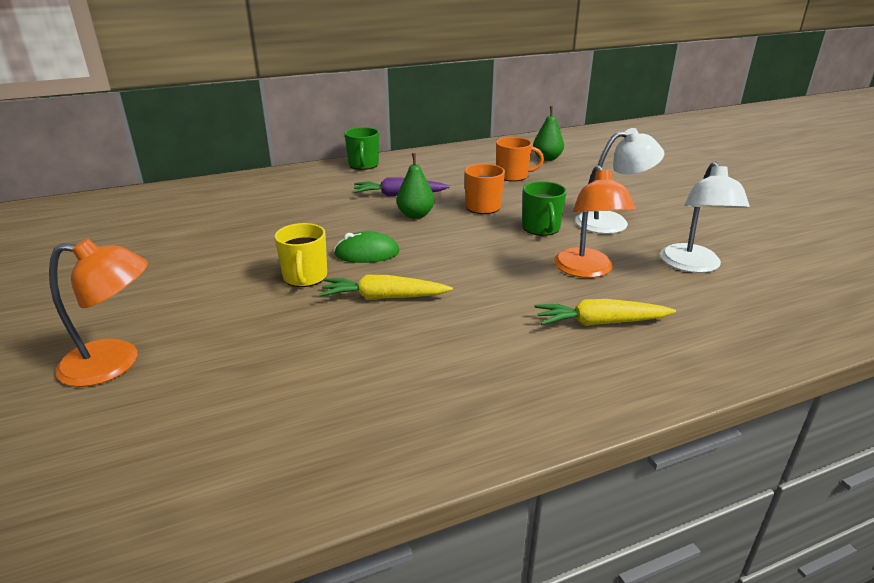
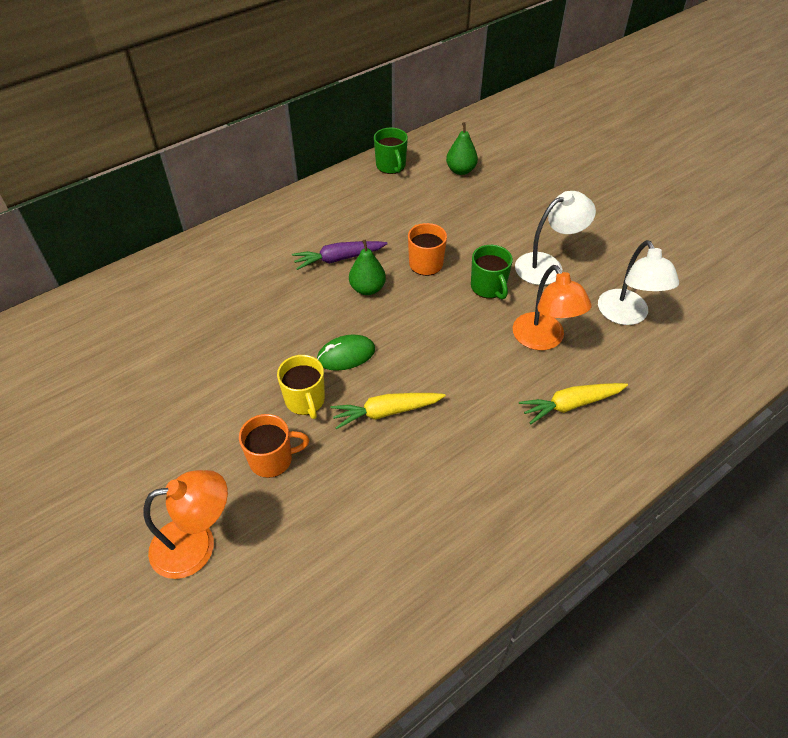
camera: 15 degrees left, 20 degrees up
(363, 165) = (281, 213): green mug -> green mug (391, 166)
(513, 176) = (437, 207): orange mug -> orange mug (272, 459)

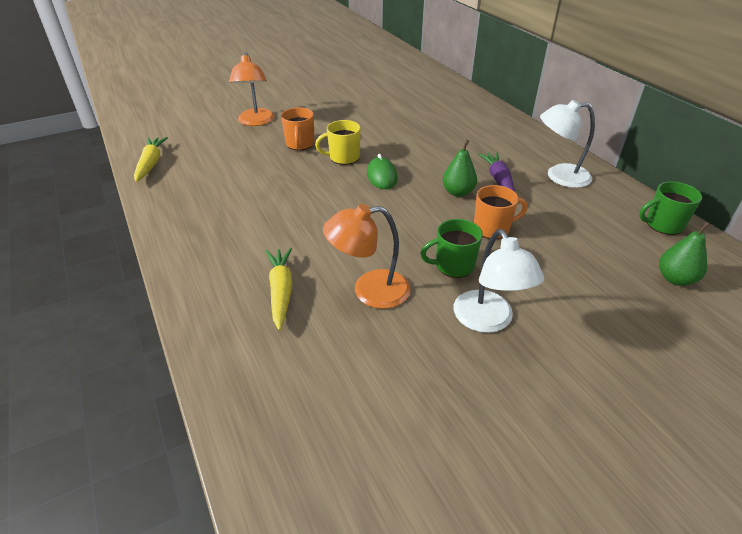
camera: 100 degrees right, 10 degrees down
(386, 412) = (318, 189): yellow carrot -> yellow carrot (151, 164)
(626, 315) = (391, 375): white lamp -> white lamp (559, 176)

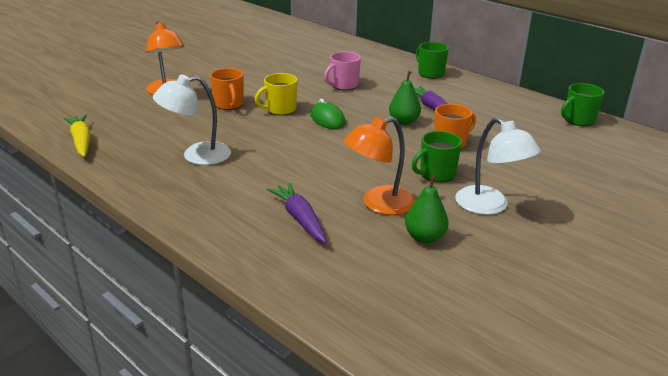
camera: 20 degrees left, 10 degrees down
(281, 291) = (300, 219): yellow carrot -> purple carrot
(422, 138) = (343, 85): none -> pink mug
(522, 137) = (430, 73): none -> green mug
(559, 176) = (479, 98): white lamp -> white lamp (197, 155)
(675, 279) = (608, 154): green pear -> green pear (425, 238)

